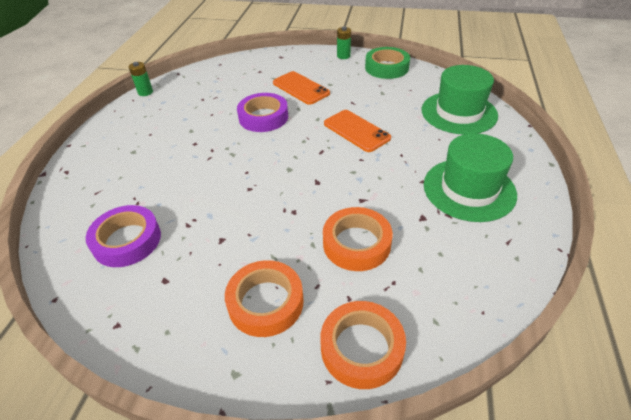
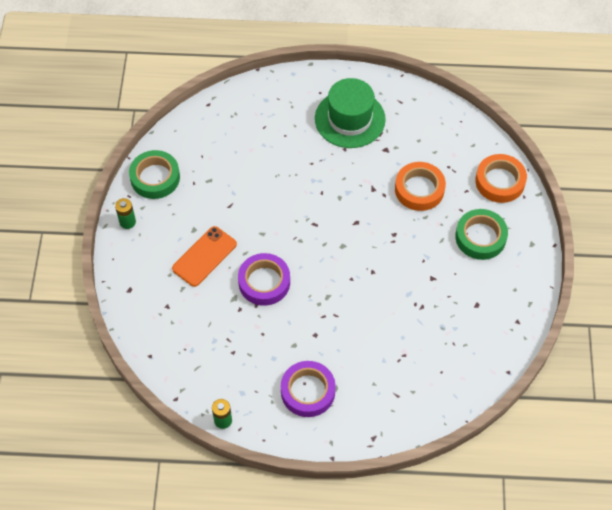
camera: 100 degrees left, 15 degrees up
(127, 240) = (446, 345): purple tape -> purple tape (308, 391)
(265, 302) = (480, 237): orange tape -> green tape
(356, 131) = (280, 198): orange phone -> none
(459, 113) = (242, 118): green hat -> none

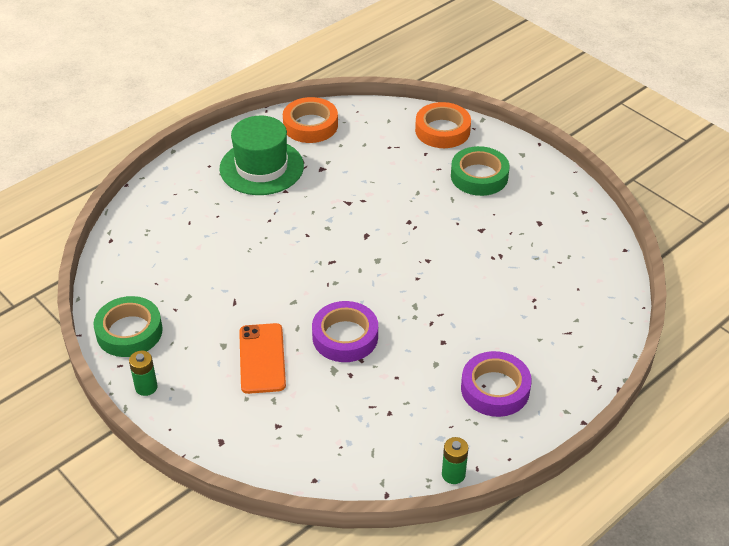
camera: 45 degrees left, 15 degrees down
(419, 189) = (387, 177): orange tape -> orange tape (310, 125)

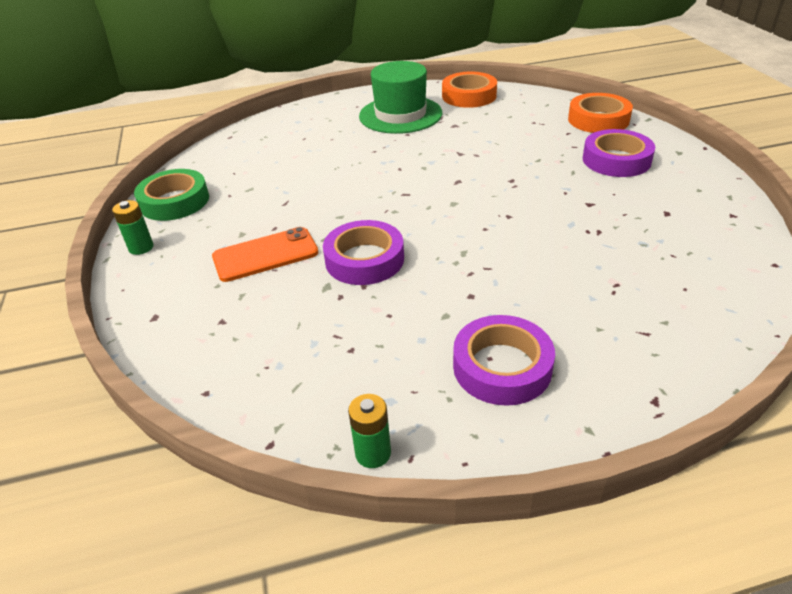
camera: 30 degrees right, 5 degrees down
(262, 358) = (265, 255): orange phone -> orange phone turned 45 degrees clockwise
(479, 176) = (616, 160): green tape -> purple tape

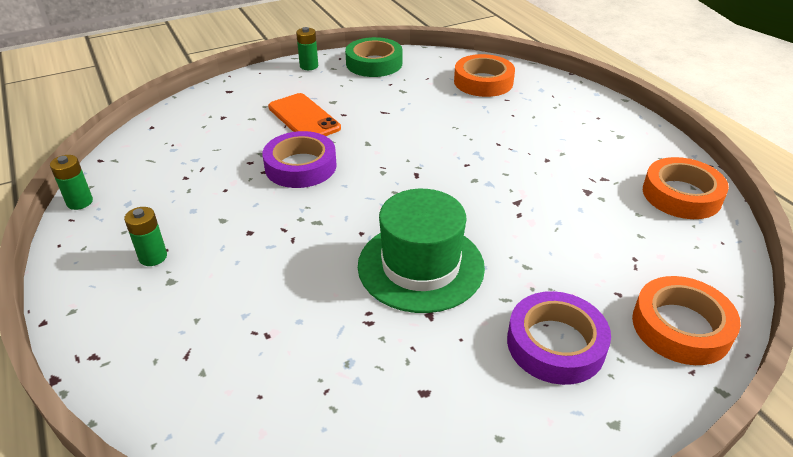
camera: 75 degrees right, 0 degrees up
(264, 145) = (483, 82): none -> orange tape
(400, 115) = (592, 149): green hat -> green hat (420, 266)
(502, 367) = (153, 257): purple tape -> green battery

